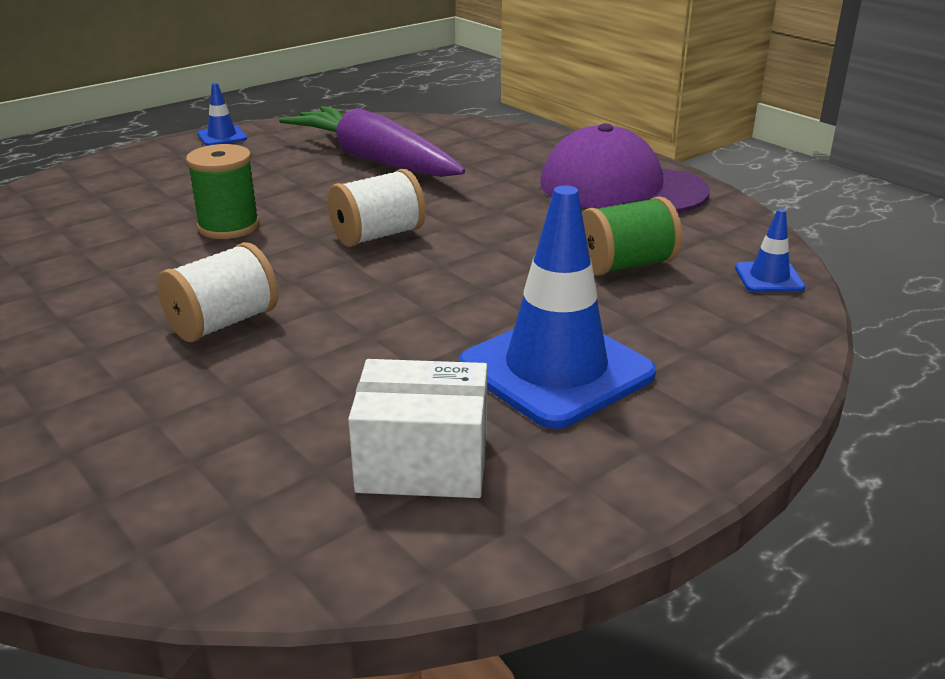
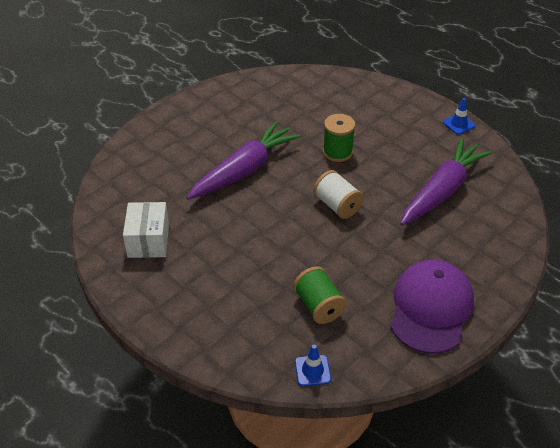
camera: 85 degrees right, 15 degrees up
(223, 323) = (244, 170): white spool -> purple carrot
(556, 370) = (212, 277): blue traffic cone -> none

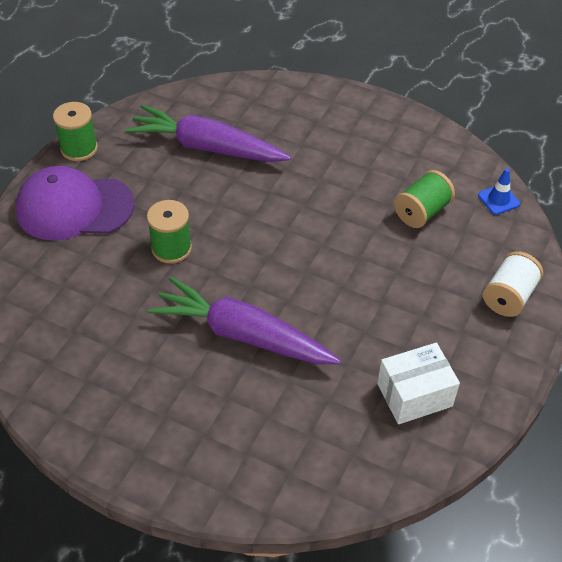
camera: 110 degrees left, 5 degrees up
(337, 205) = (268, 228): white spool -> white spool (508, 296)
(431, 308) = (378, 134): purple cap -> purple cap (74, 207)
(458, 124) = (79, 148): blue traffic cone -> green spool

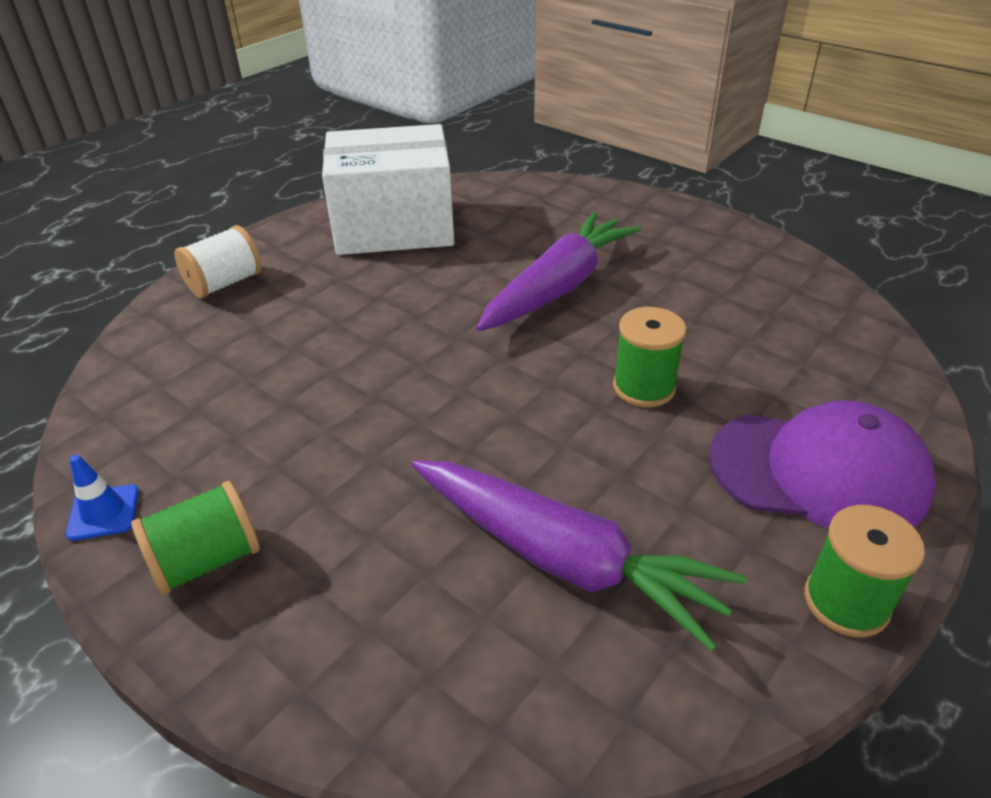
camera: 165 degrees left, 10 degrees down
(243, 335) = (559, 287): purple carrot -> purple carrot turned 90 degrees counterclockwise
(414, 395) = (394, 226): white box -> white box, size x1.81
(422, 212) = (246, 386): green spool -> green spool (207, 560)
(498, 199) = (119, 387): blue traffic cone -> blue traffic cone (103, 512)

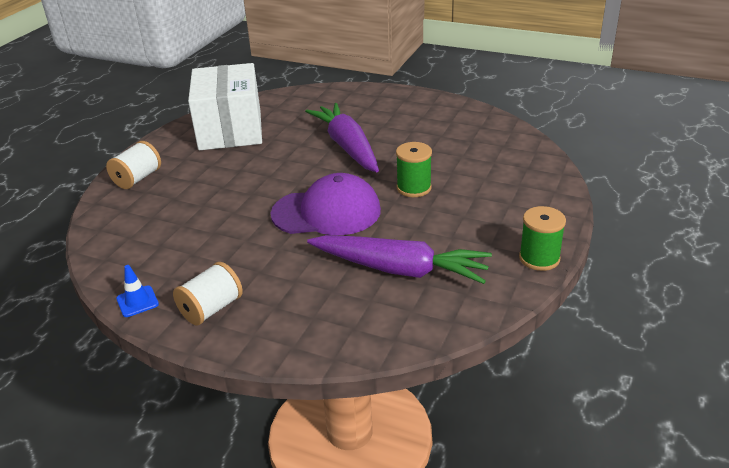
camera: 15 degrees left, 5 degrees down
(207, 560) = (211, 309): green spool -> white spool
(394, 226) = (230, 130): white box -> white box turned 75 degrees counterclockwise
(559, 287) = (347, 146): purple carrot -> purple carrot turned 45 degrees counterclockwise
(818, 472) = (514, 209): purple cap -> purple cap (326, 212)

